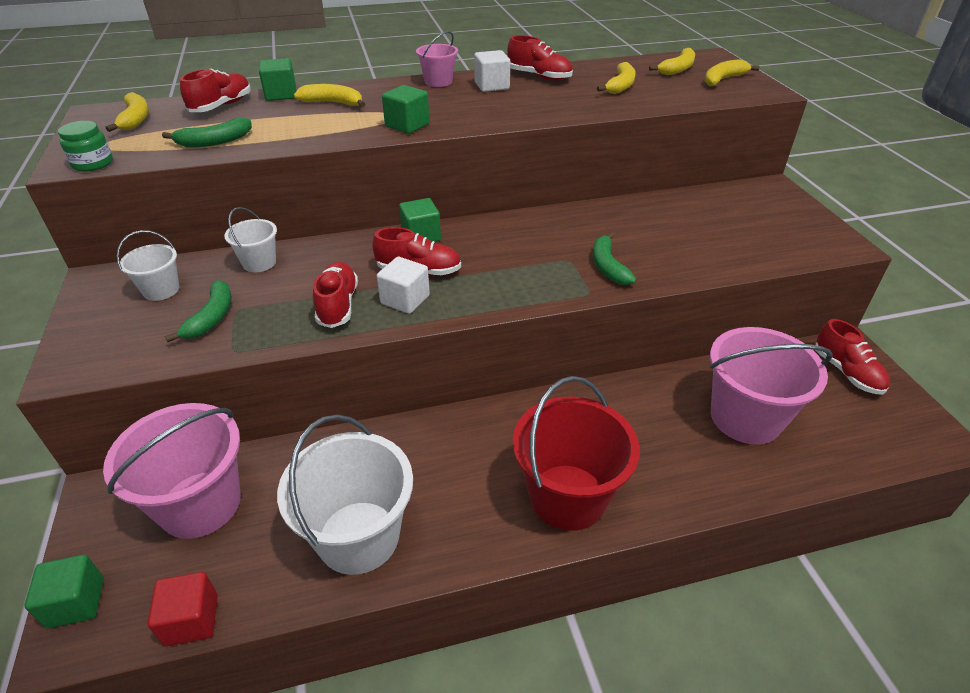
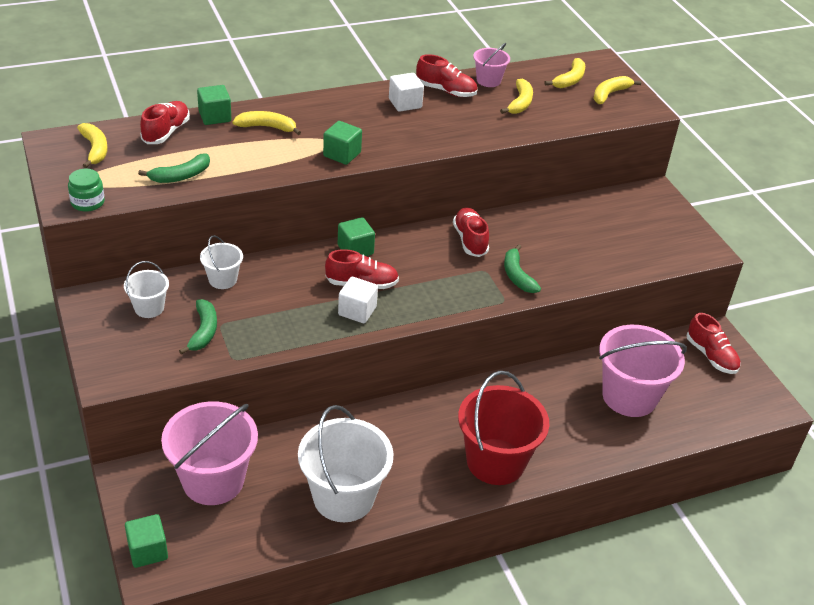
camera: 10 degrees left, 0 degrees up
(191, 620) = (238, 556): red cube -> none
(338, 305) = (303, 317): red shoe -> red shoe (470, 240)
(438, 82) = (355, 98): pink bucket -> pink bucket (488, 80)

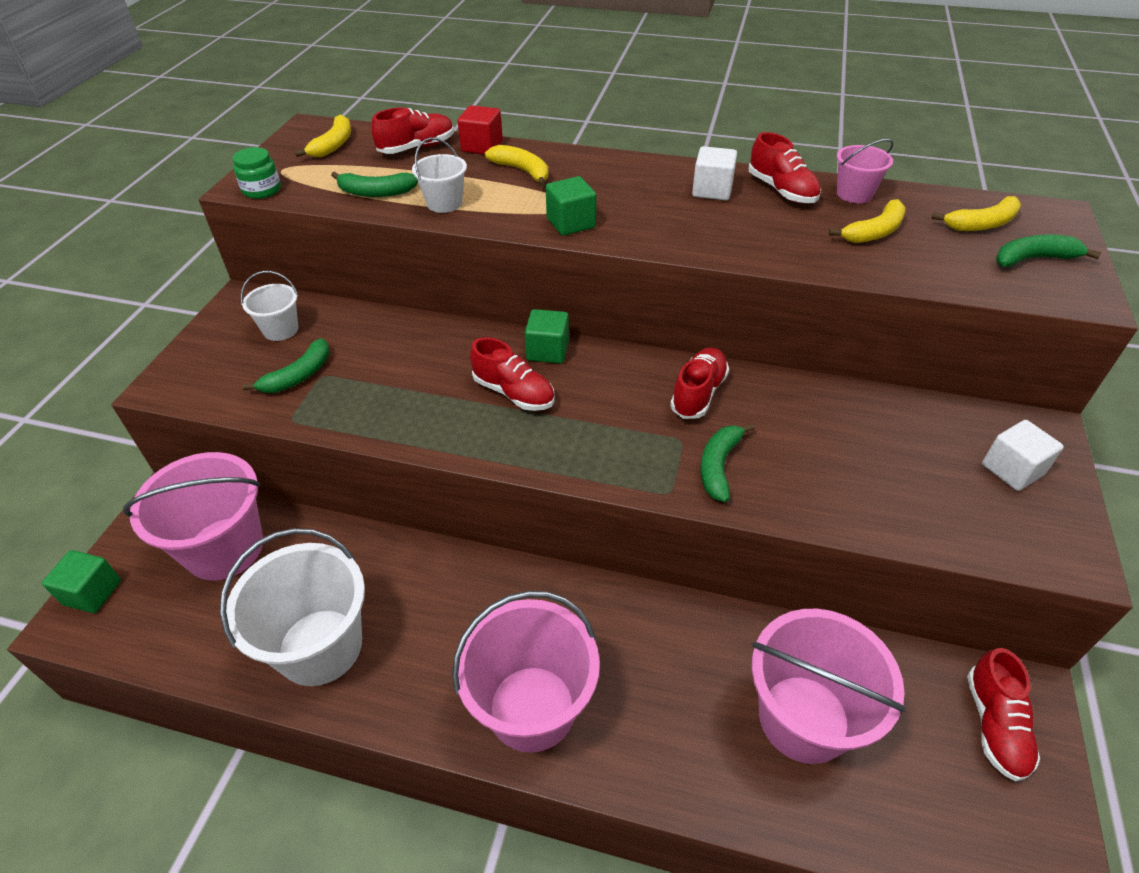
camera: 40 degrees right, 5 degrees up
(215, 116) = (482, 146): green cube -> red cube
(222, 279) = (378, 329): white bucket -> white bucket (444, 203)
(357, 311) = (474, 423): white cube -> white cube (1012, 469)
(495, 462) = (532, 708): red bucket -> pink bucket
(610, 94) = (1033, 259): yellow banana -> green banana

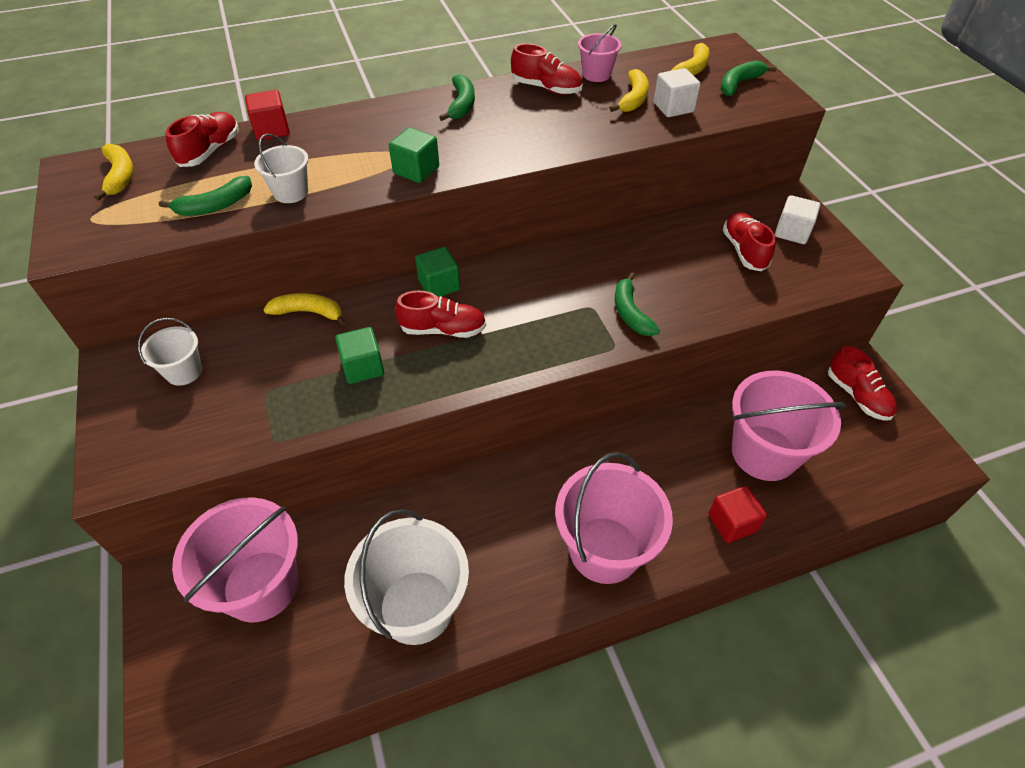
camera: 35 degrees left, 5 degrees up
(92, 592) = (166, 695): green cube -> green cube (363, 367)
(262, 190) = (92, 245): green jar -> none
(298, 376) = (244, 402): green banana -> green banana (461, 104)
(522, 171) = (331, 140): yellow banana -> yellow banana (308, 312)
(696, 771) = (732, 523): none -> red cube
(698, 393) = (574, 268): red shoe -> red shoe (744, 250)
(712, 190) = (497, 105): white cube -> white cube (673, 107)

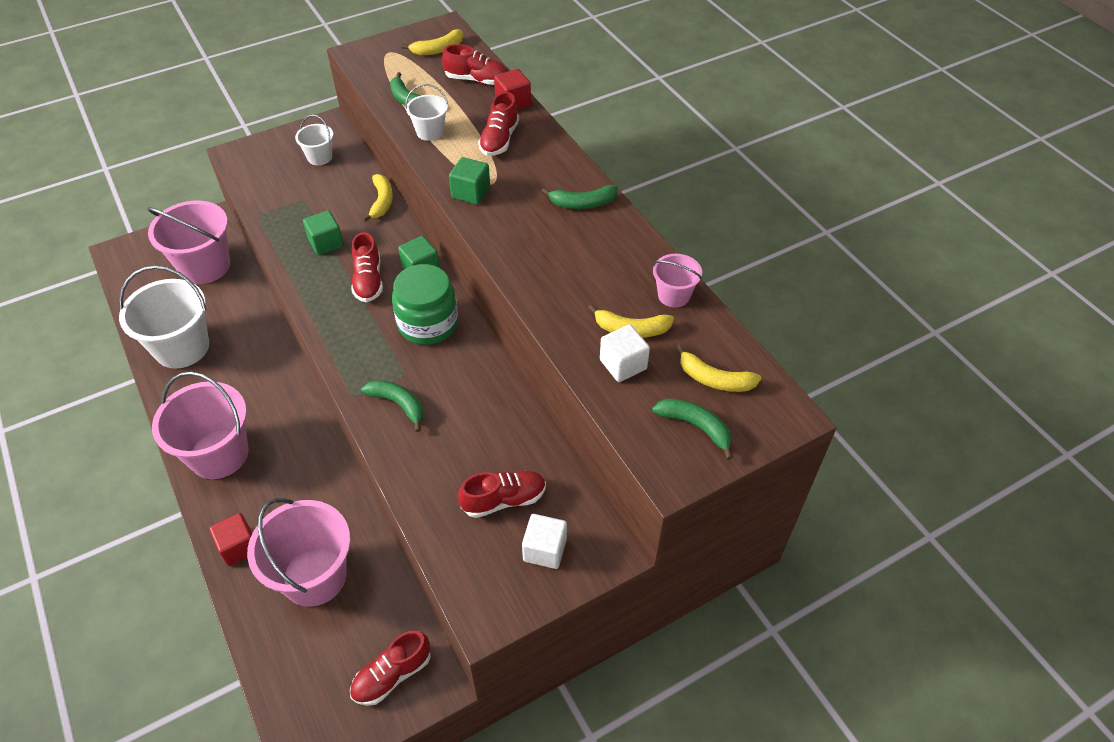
camera: 80 degrees right, 0 degrees up
(523, 284) = (428, 323): none -> green jar
(546, 88) = (631, 259): red shoe -> red shoe (499, 140)
(630, 313) = (398, 404): green banana -> green banana turned 60 degrees clockwise

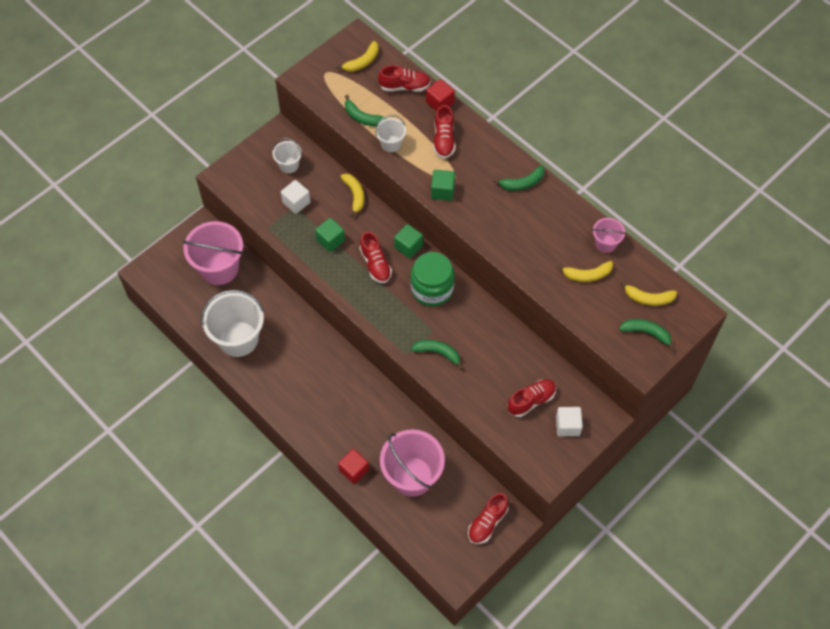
camera: 15 degrees left, 10 degrees up
(219, 454) = (307, 411): pink bucket -> none
(623, 364) = (590, 301): white cube -> white cube (296, 202)

